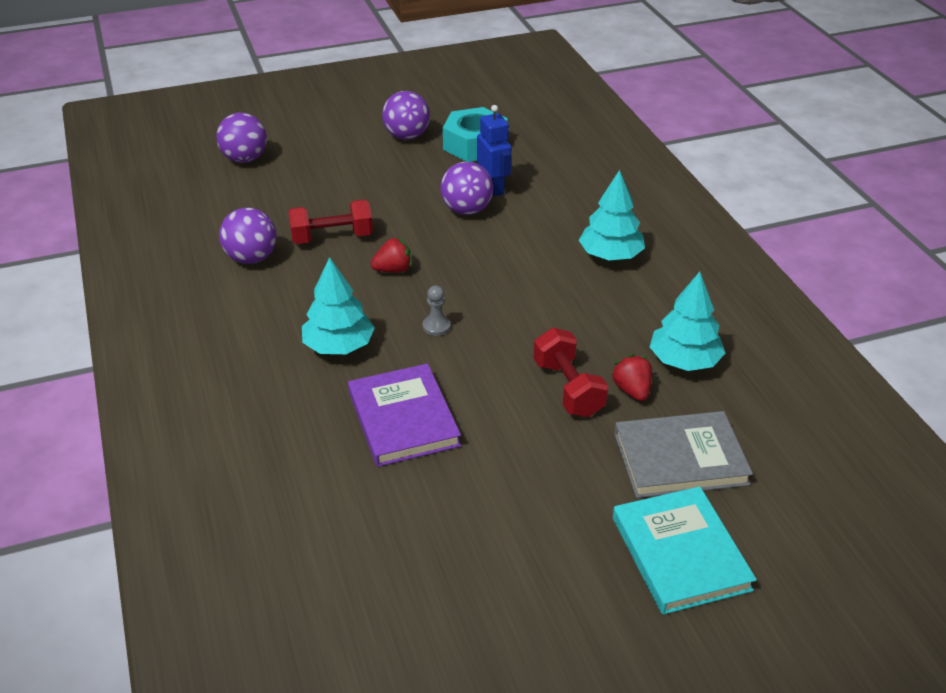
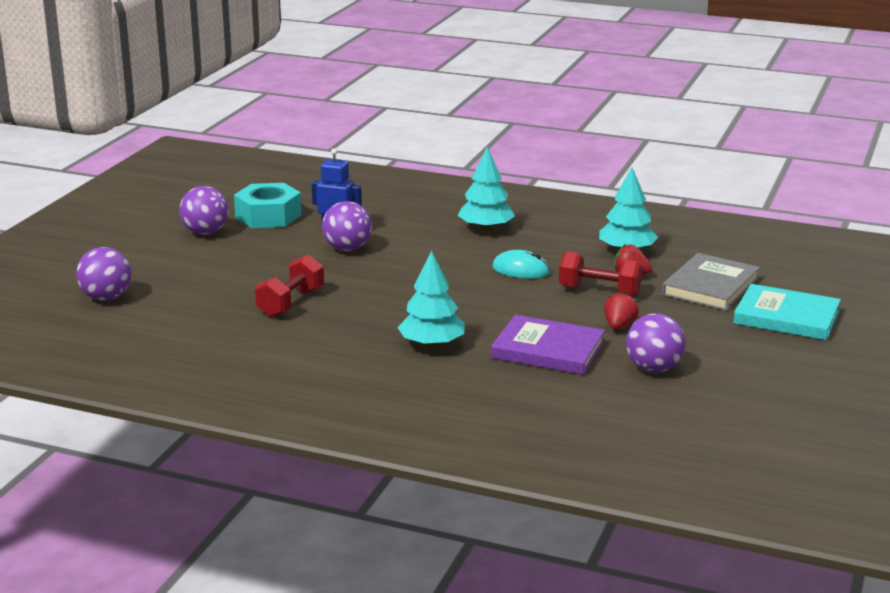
camera: 50 degrees left, 15 degrees down
(251, 258) = (260, 339): purple ball -> purple ball (653, 369)
(393, 270) = (374, 296): red strawberry -> red strawberry (619, 326)
(436, 326) = (466, 306): grey pawn -> none
(551, 319) = (521, 270): none -> turquoise mouse

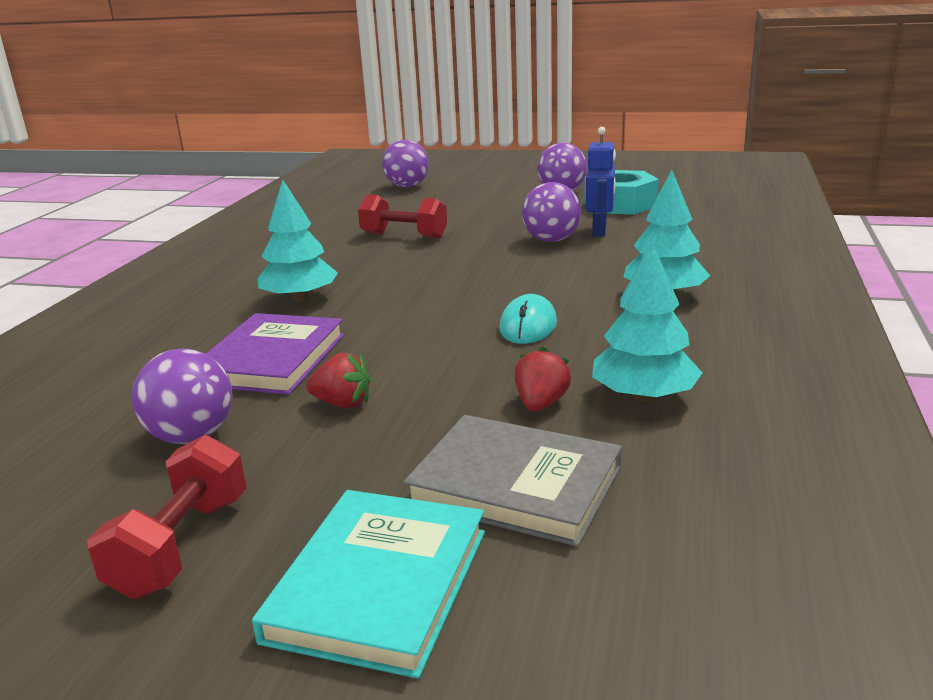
camera: 85 degrees right, 0 degrees up
(599, 291) = (468, 382): red dumbbell -> red dumbbell (181, 546)

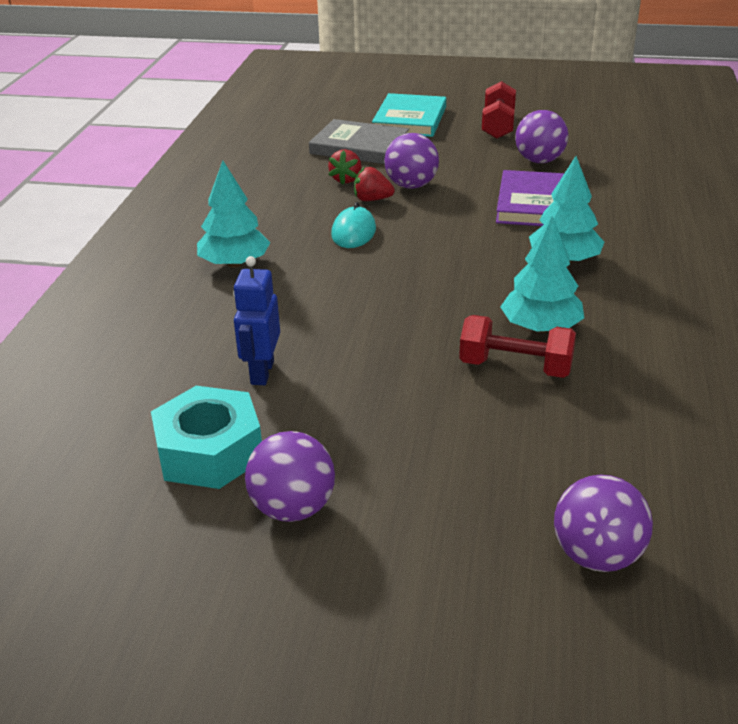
camera: 175 degrees right, 10 degrees up
(342, 403) = (465, 178): red strawberry -> red strawberry (372, 200)
(551, 240) = (325, 353): purple ball -> purple ball (411, 186)
(644, 396) = (285, 184): turquoise tree -> turquoise tree (540, 328)

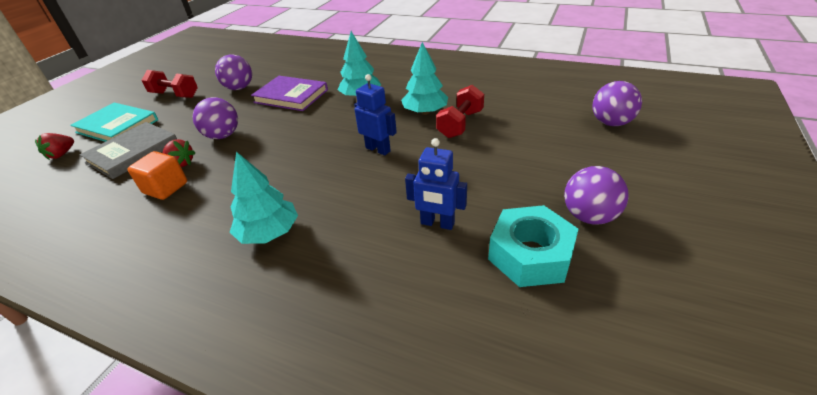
camera: 75 degrees left, 5 degrees up
(299, 185) = (166, 188): none -> orange cube
(353, 232) = (268, 166): turquoise mouse -> none
(372, 200) = (227, 154): red strawberry -> red strawberry (62, 154)
(415, 302) = (378, 149): none -> blue robot

